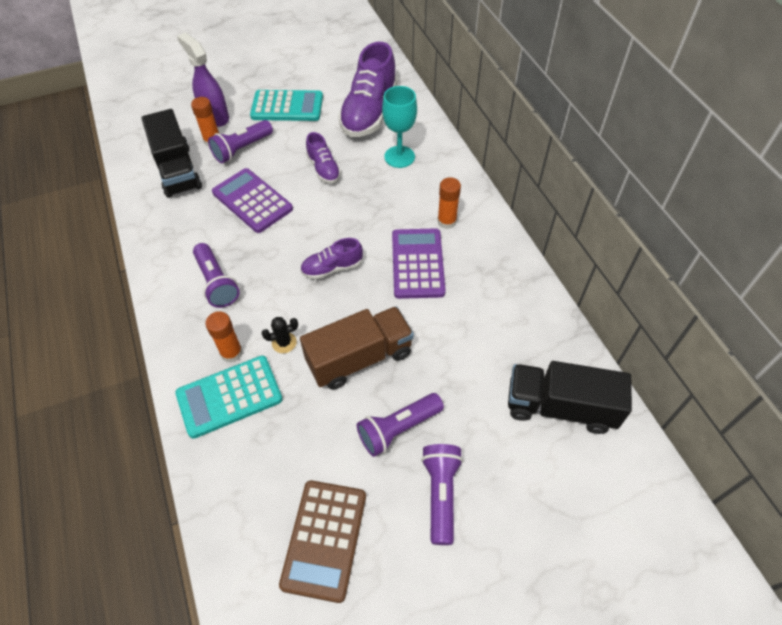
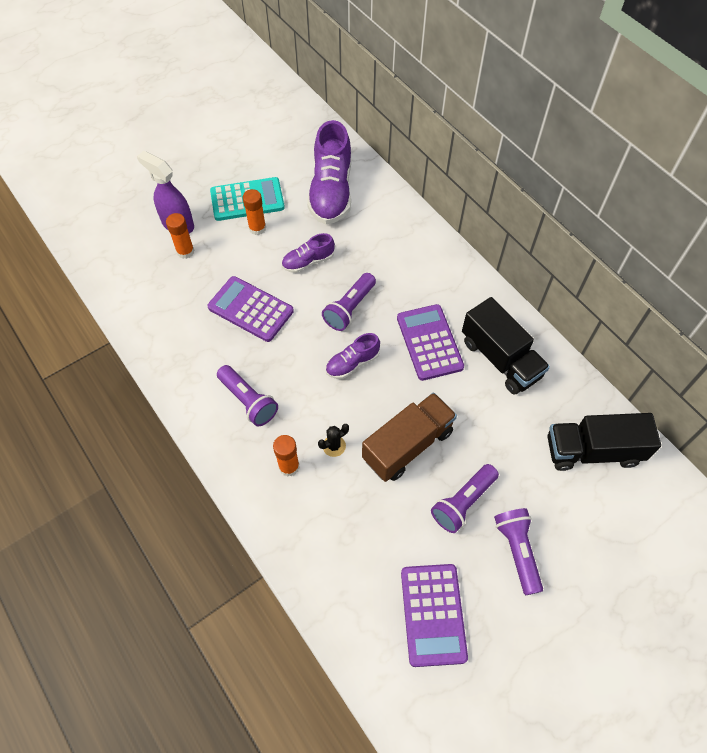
camera: 15 degrees left, 5 degrees up
(177, 171) = (163, 291): black truck -> black truck (500, 359)
(229, 396) = (303, 508): turquoise calculator -> none
(242, 149) = (219, 255): purple flashlight -> purple flashlight (349, 308)
(324, 169) = (308, 262): purple shoe -> purple shoe turned 105 degrees clockwise
(324, 539) = (433, 614): brown calculator -> purple calculator
(399, 157) = (376, 235): turquoise goblet -> none
(446, 221) = (442, 294): orange glue stick -> orange glue stick (257, 228)

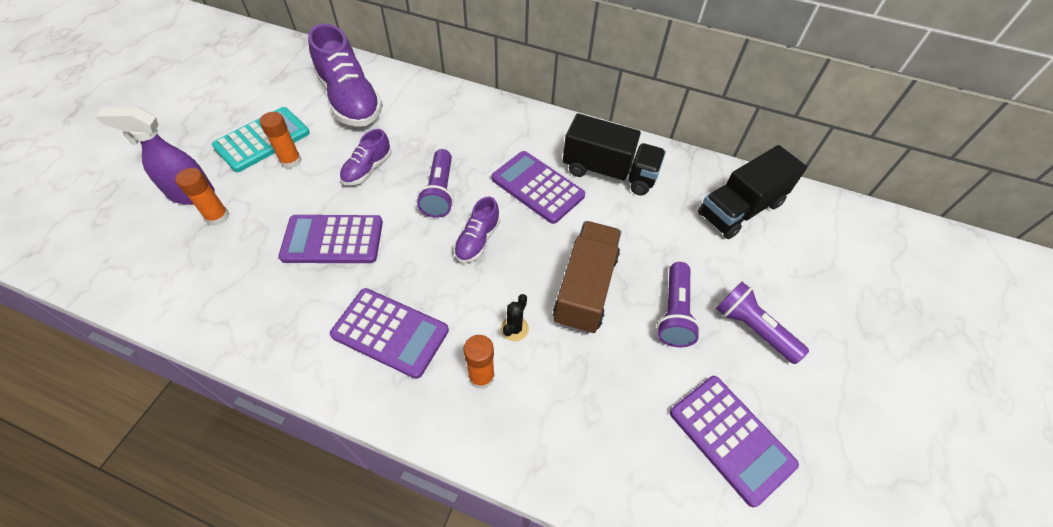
camera: 35 degrees left, 5 degrees down
(248, 401) = (390, 333): purple flashlight -> purple calculator

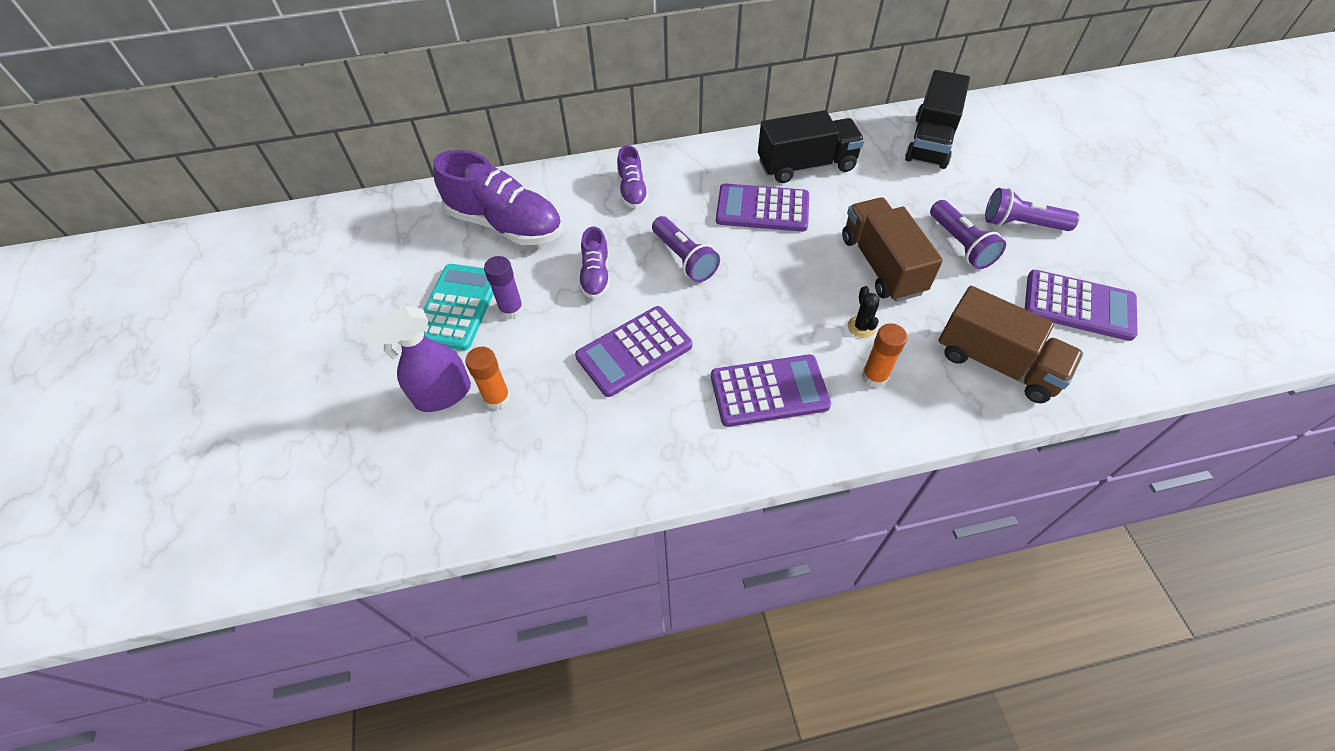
camera: 30 degrees left, 0 degrees up
(291, 161) = (511, 309): orange glue stick -> purple glue stick
(477, 240) = (759, 278): purple shoe -> purple shoe (632, 190)
(596, 437) = (997, 363): none -> brown truck

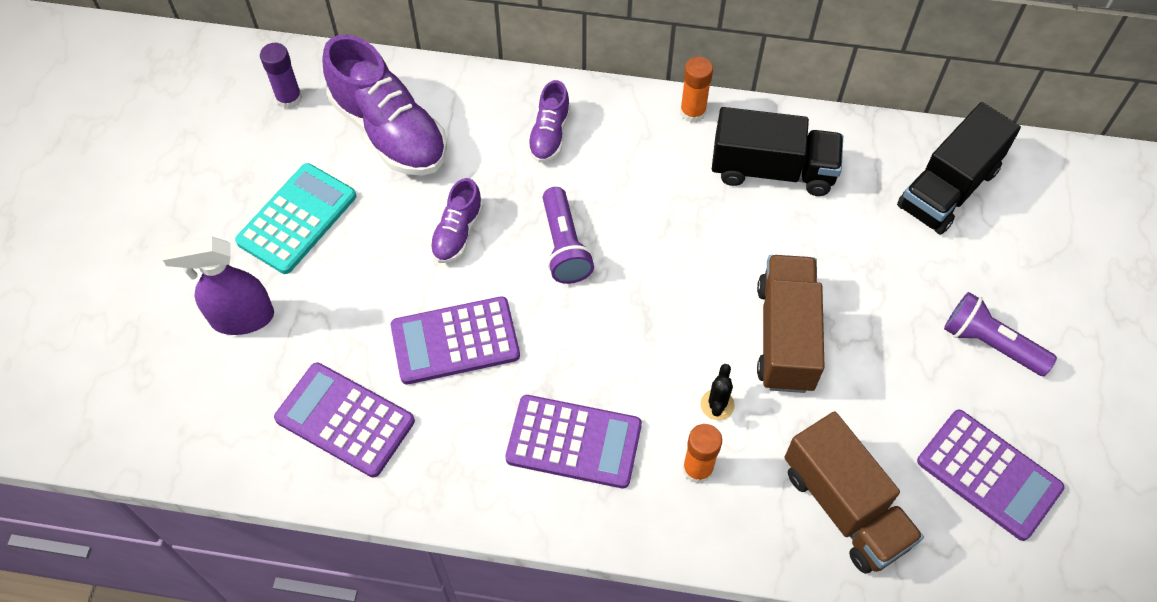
camera: 20 degrees right, 5 degrees up
(497, 398) = (293, 342): orange glue stick -> orange glue stick (692, 112)
(511, 309) = (350, 242): purple glue stick -> purple glue stick (289, 98)
(762, 209) = (687, 212): purple calculator -> purple calculator (345, 420)
(960, 244) = (896, 344): purple flashlight -> none

